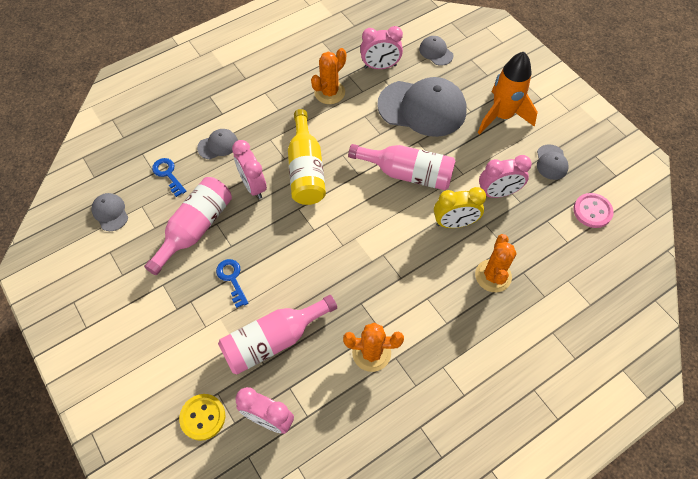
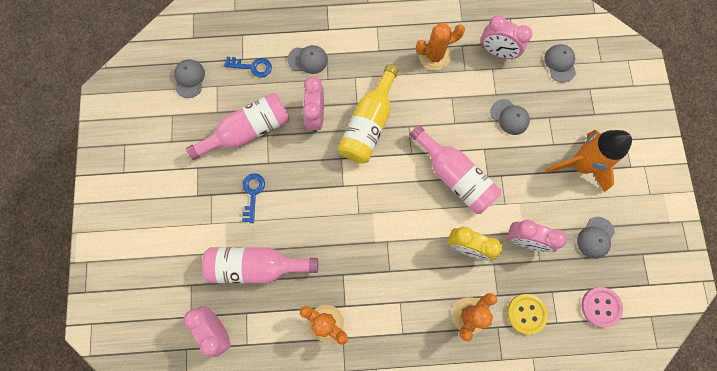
camera: 30 degrees right, 15 degrees up
(168, 174) = (252, 67): blue key -> blue key turned 105 degrees clockwise
(203, 417) = (170, 298): yellow button -> yellow button (526, 313)
(422, 108) = (509, 117): grey cap -> grey cap, size x0.45

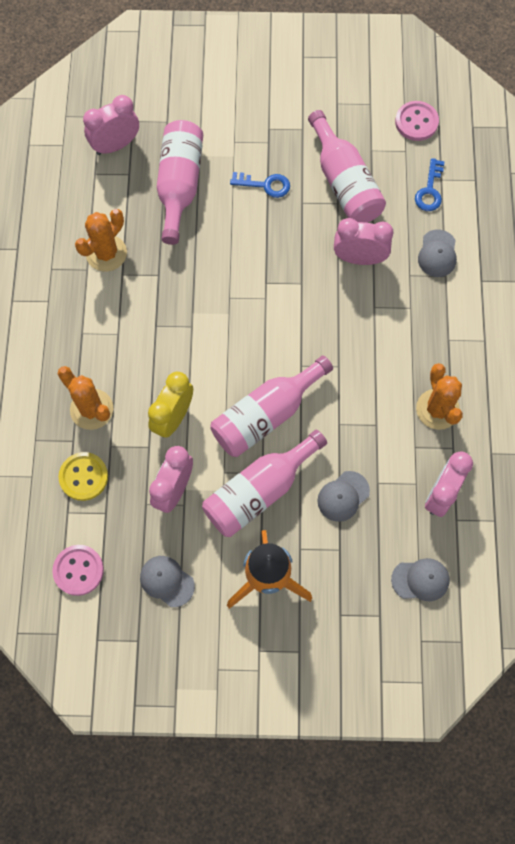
camera: 95 degrees right, 5 degrees down
(189, 79) = (416, 122): grey cap -> pink button
(369, 124) = (344, 319): yellow bottle -> none
(515, 176) = (259, 491): none -> pink bottle

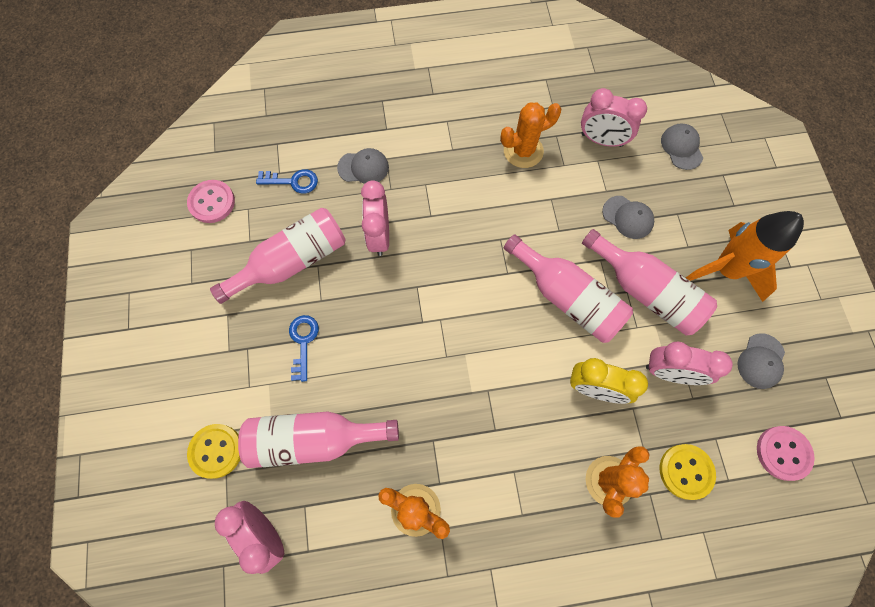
camera: 100 degrees left, 0 degrees up
(186, 115) = (216, 451): none -> yellow button

